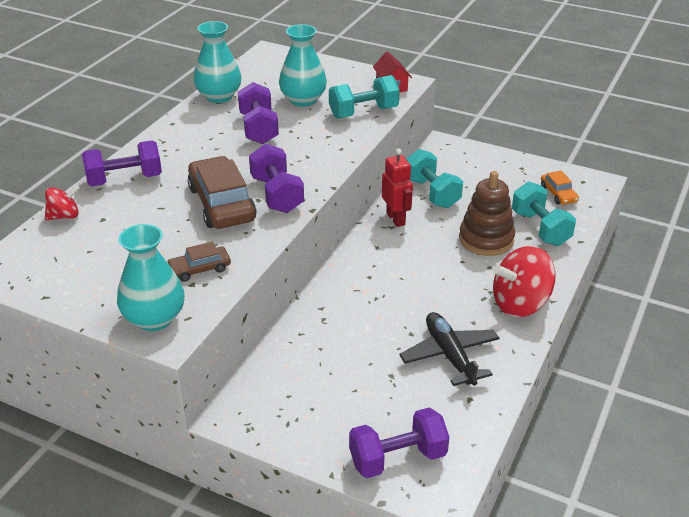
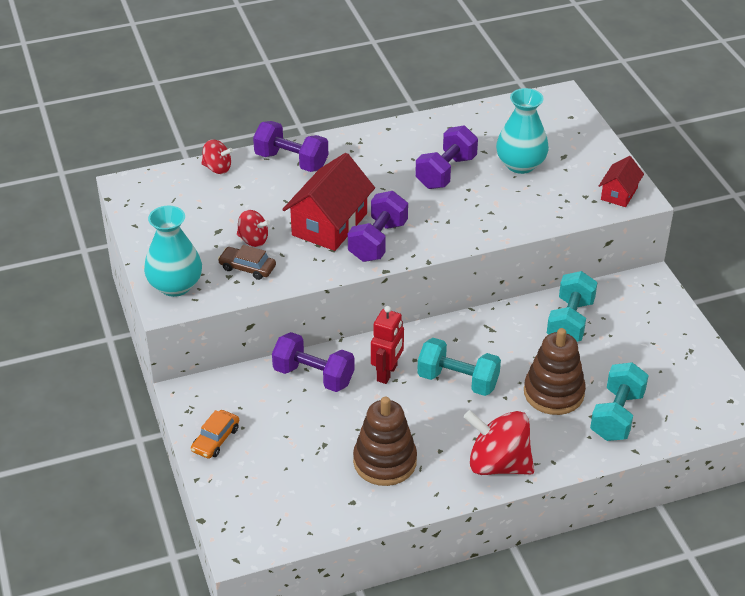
camera: 45 degrees right, 5 degrees up
(174, 248) = (253, 240): none -> red spinning top
(219, 96) = (457, 122): turquoise vase -> none
(222, 204) = (329, 224): brown car -> red house
(363, 112) = (553, 207): turquoise dumbbell -> turquoise dumbbell (458, 381)
(396, 219) = (505, 325): red robot -> red robot (387, 373)
(397, 458) = (249, 502): purple dumbbell -> purple dumbbell (313, 376)
(450, 355) = (385, 461): black plane -> brown stacking toy
(558, 194) = (685, 396): orange car -> orange car (215, 439)

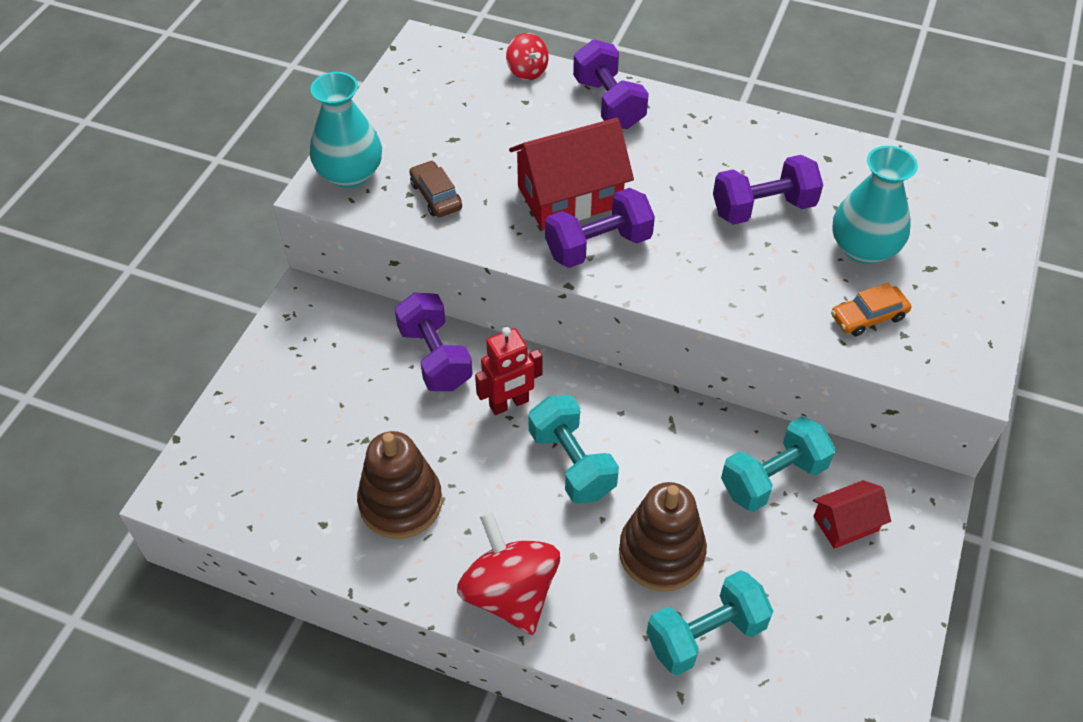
camera: 40 degrees right, 10 degrees up
(215, 439) = (277, 363): orange car -> orange car (868, 317)
(253, 240) = (475, 169): red spinning top -> none
(619, 193) = (952, 357): red house -> red house (846, 523)

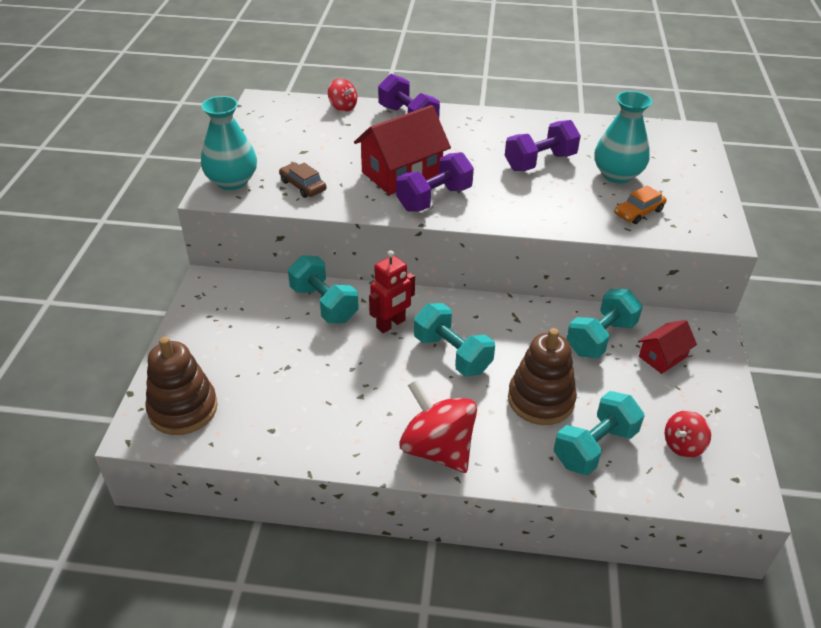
camera: 15 degrees left, 10 degrees down
(400, 502) = (329, 403): brown stacking toy -> brown stacking toy (183, 409)
(435, 357) = (324, 304): purple dumbbell -> turquoise dumbbell
(821, 658) = (683, 445): none -> red spinning top

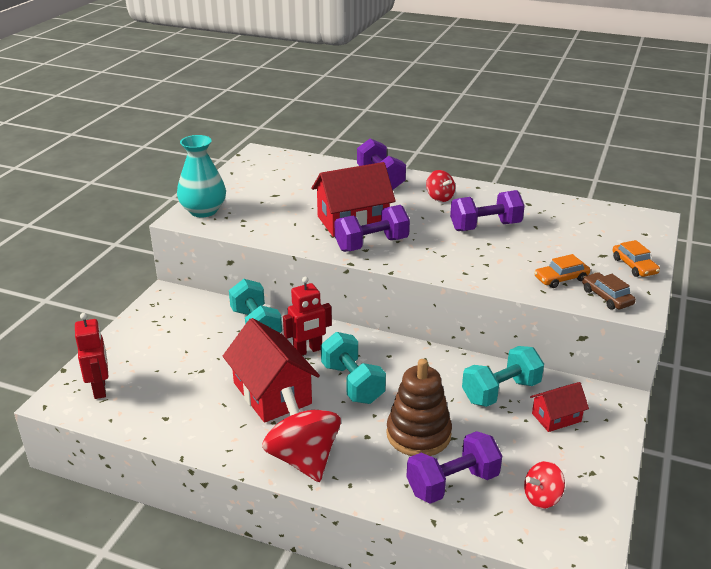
camera: 15 degrees right, 10 degrees down
(183, 409) = (100, 389): brown stacking toy -> red robot
(303, 186) = (261, 221): brown car -> brown car (606, 297)
(342, 107) = (326, 165): red spinning top -> red spinning top (439, 198)
(374, 380) = (272, 393): none -> red house
(594, 447) = (452, 483): turquoise dumbbell -> purple dumbbell
(617, 175) = (555, 245): turquoise vase -> none
(700, 188) = (634, 266): none -> orange car

